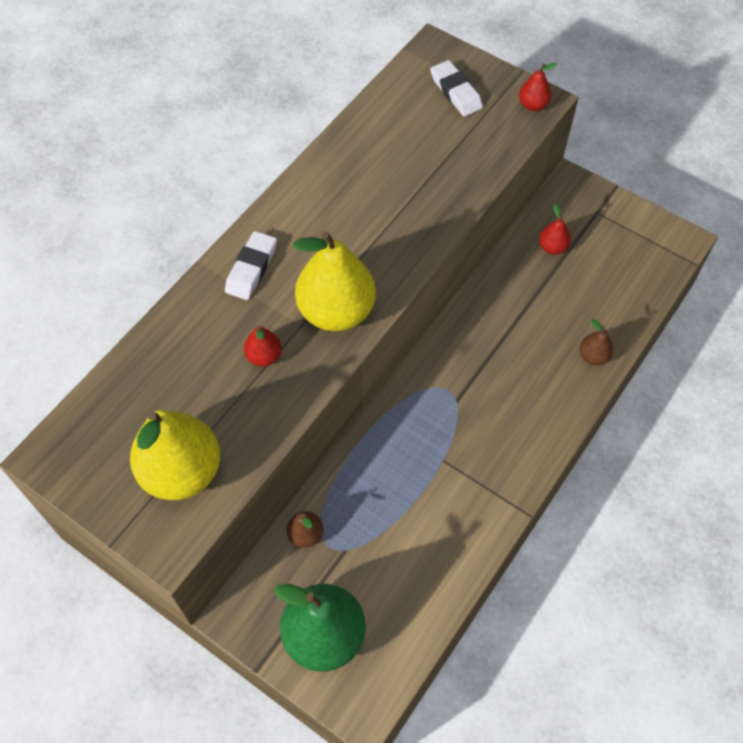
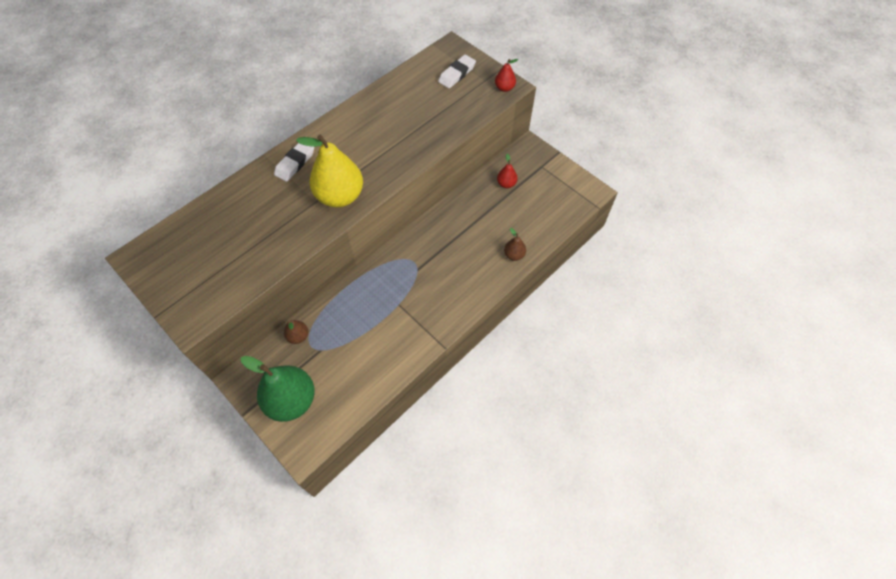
camera: 10 degrees right, 0 degrees up
(182, 471) = (213, 279): yellow pear -> none
(264, 356) = (286, 217): red pear -> none
(455, 92) = (457, 74): white eraser -> white eraser turned 60 degrees clockwise

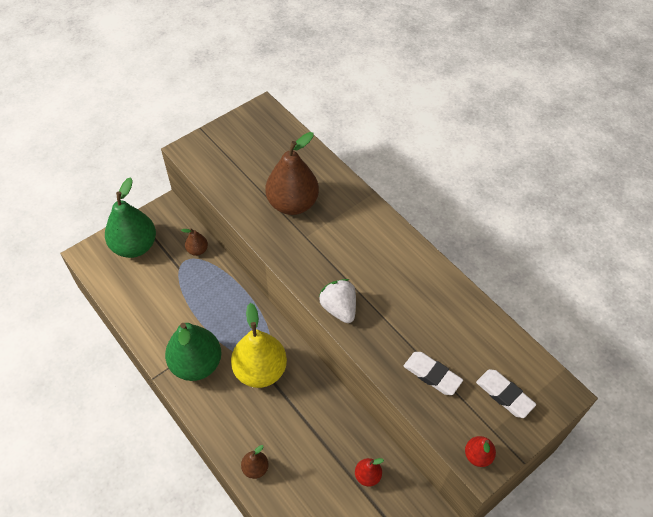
camera: 95 degrees right, 5 degrees down
(275, 215) = (292, 204): none -> brown pear
(295, 163) = (359, 218): white eraser -> white eraser (432, 375)
(340, 196) = (309, 258): yellow pear -> yellow pear (260, 370)
(392, 171) = (339, 308): none -> white strawberry
(427, 314) = (196, 364): none -> green pear

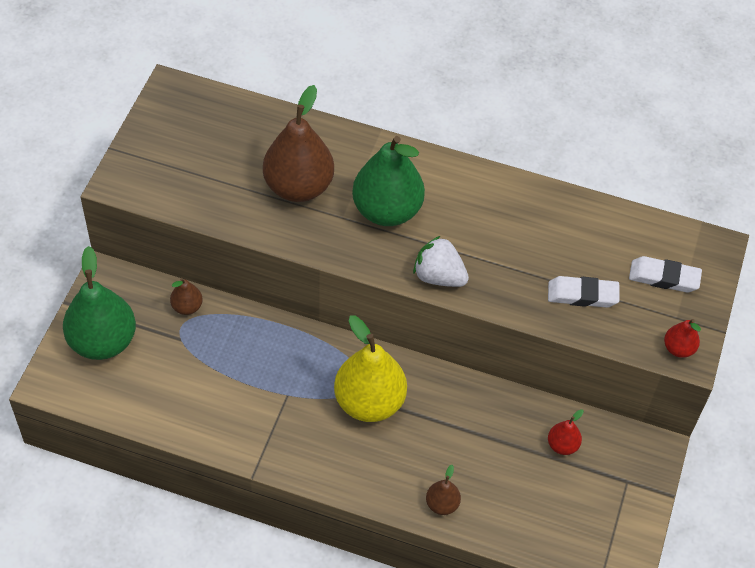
camera: 35 degrees left, 0 degrees up
(196, 364) = (291, 434): green pear -> green pear (387, 210)

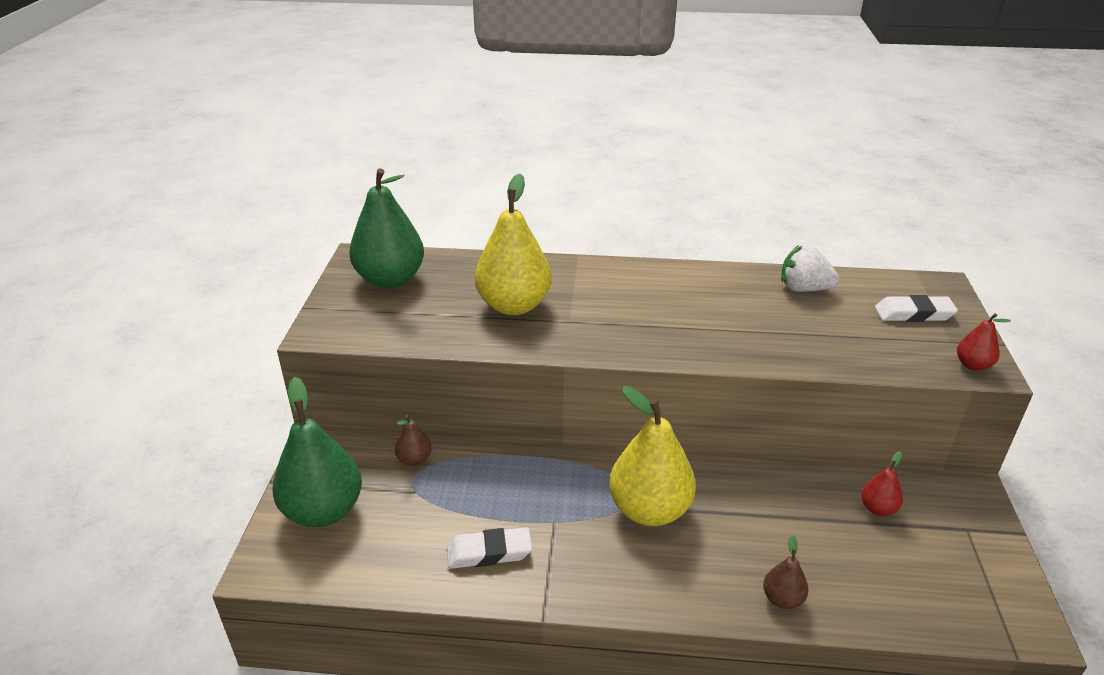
camera: 10 degrees left, 20 degrees down
(298, 187) = (514, 305): brown pear -> yellow pear
(387, 210) = (612, 309): green pear -> green pear (390, 279)
(439, 276) = (693, 350): white strawberry -> white strawberry (804, 289)
(582, 295) = (846, 340): white eraser -> white eraser (489, 552)

